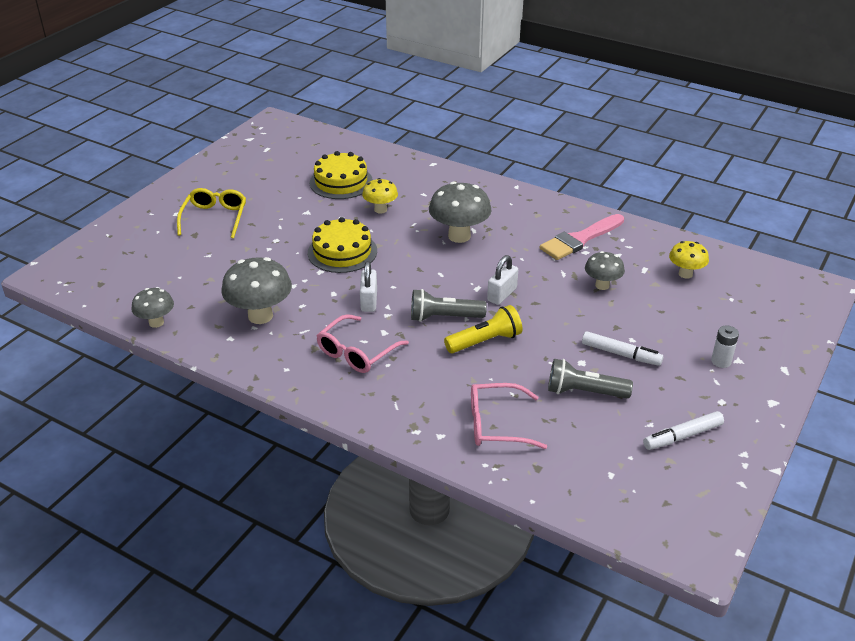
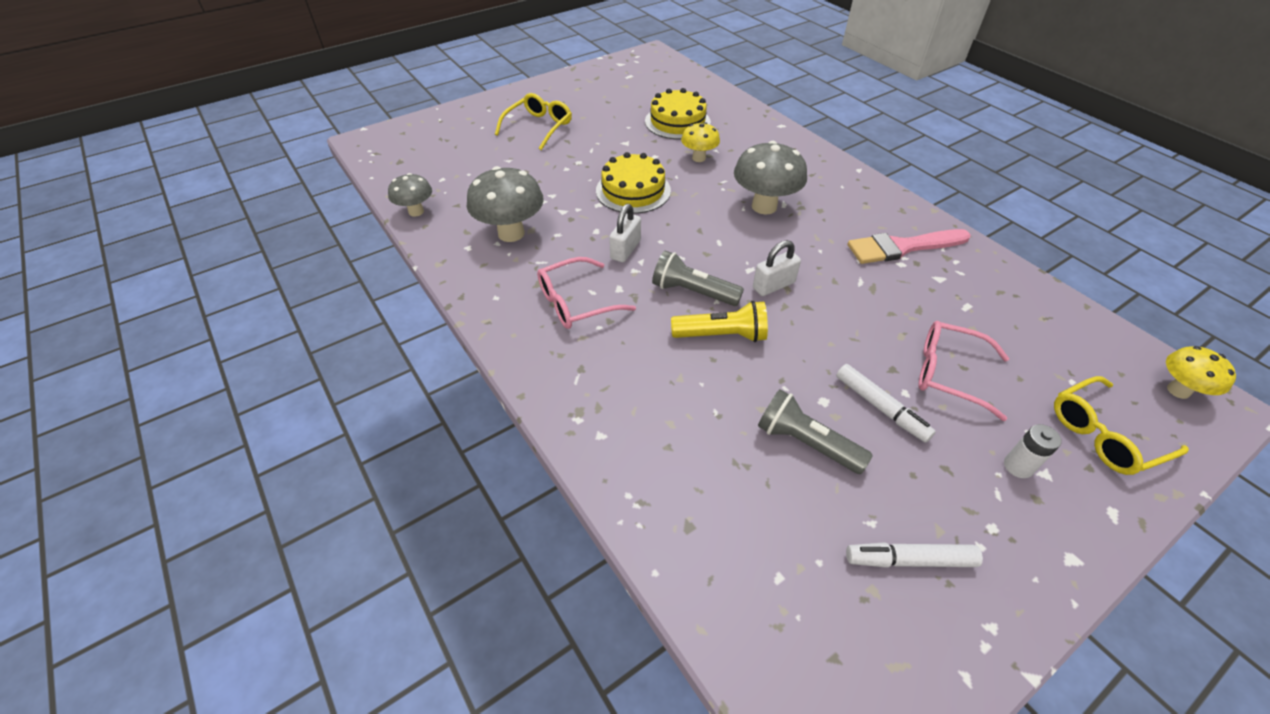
camera: 25 degrees right, 10 degrees up
(497, 424) = (673, 446): pink glasses -> pink glasses (949, 373)
(602, 285) = (901, 310): grey mushroom -> none
(685, 274) = (1020, 328): yellow mushroom -> yellow mushroom (1178, 390)
(762, 325) = (1104, 434): none -> yellow glasses

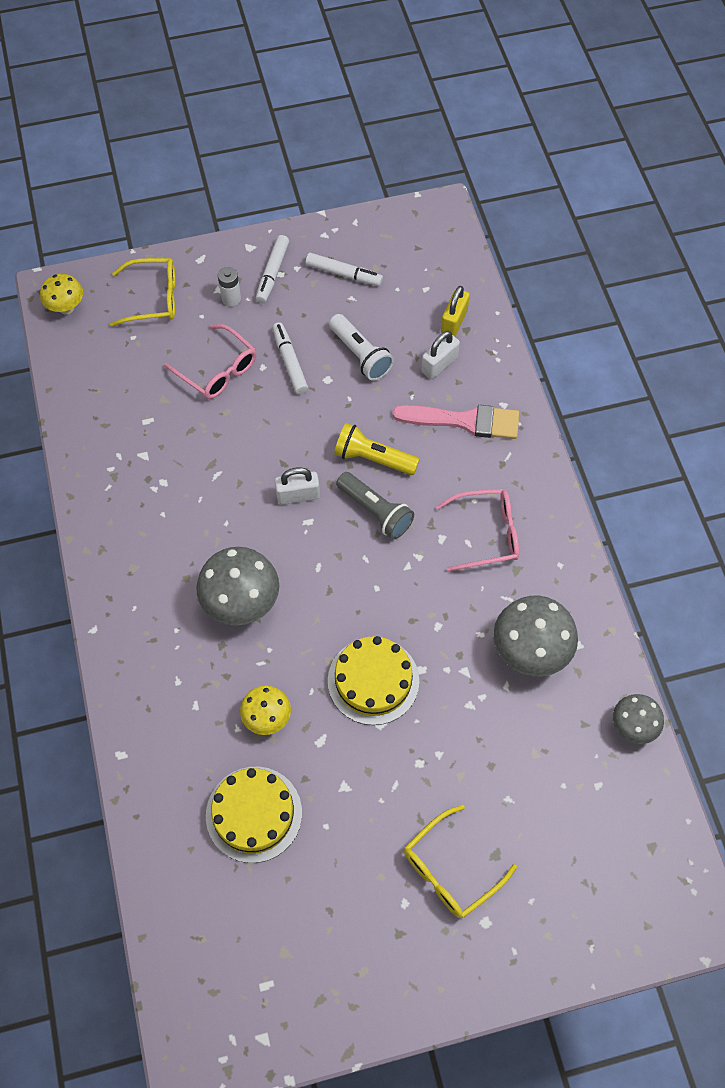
camera: 160 degrees left, 15 degrees up
(625, 250) = (417, 587): white padlock -> white padlock (439, 364)
(711, 533) = (454, 322): none -> yellow padlock
(806, 443) = (360, 355): grey flashlight -> white flashlight
(902, 247) = (145, 500): pink brush -> pink brush (464, 421)
(1003, 524) = (272, 273): none -> white marker

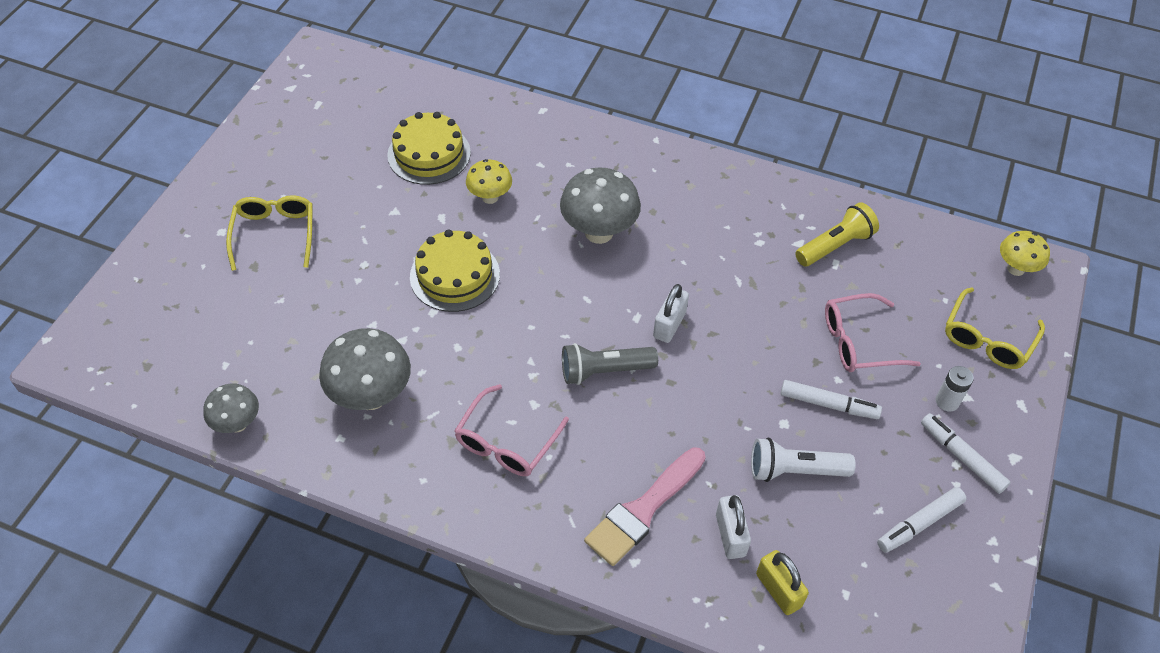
camera: 125 degrees right, 10 degrees down
(373, 458) = (662, 404): yellow flashlight -> yellow flashlight (835, 245)

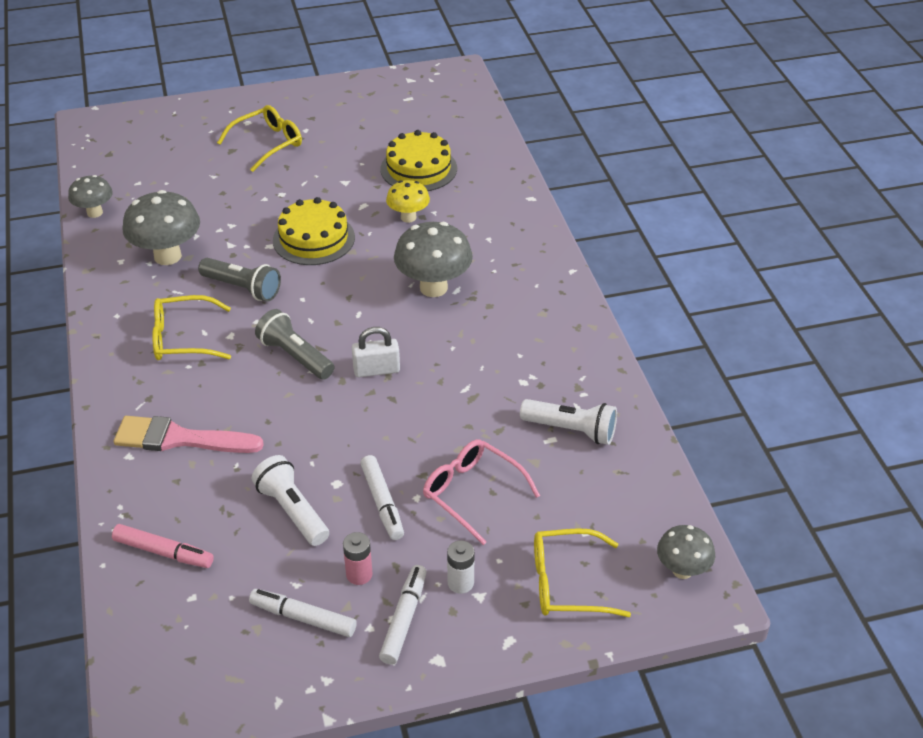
camera: 55 degrees right, 10 degrees down
(476, 362) = (242, 288): none -> grey flashlight
(507, 442) = (183, 338): pink glasses -> yellow glasses
(730, 535) = (195, 499): white padlock -> none
(778, 590) = (164, 552): yellow padlock -> pink marker
(835, 245) = (571, 430): yellow flashlight -> white flashlight
(896, 461) = (359, 574): none -> pink battery
(1016, 269) = (682, 570): yellow mushroom -> grey mushroom

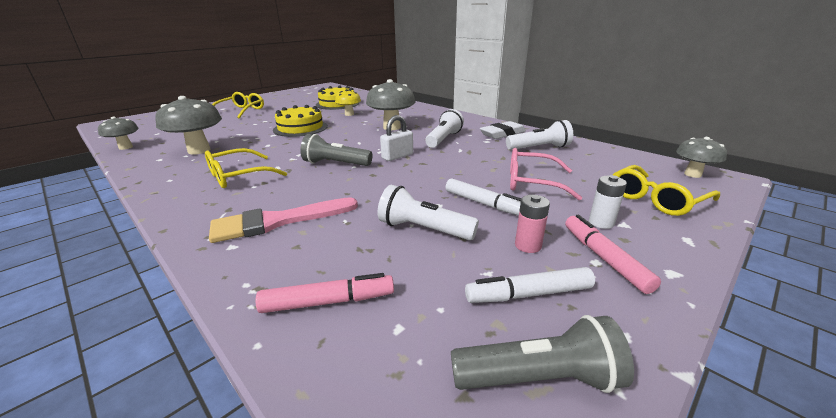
camera: 30 degrees left, 15 degrees down
(242, 288) = (269, 150): grey flashlight -> grey flashlight (538, 378)
(404, 619) = (604, 258): white marker -> pink marker
(472, 352) = (443, 139): none -> white flashlight
(566, 372) = (502, 134): none -> white eraser

